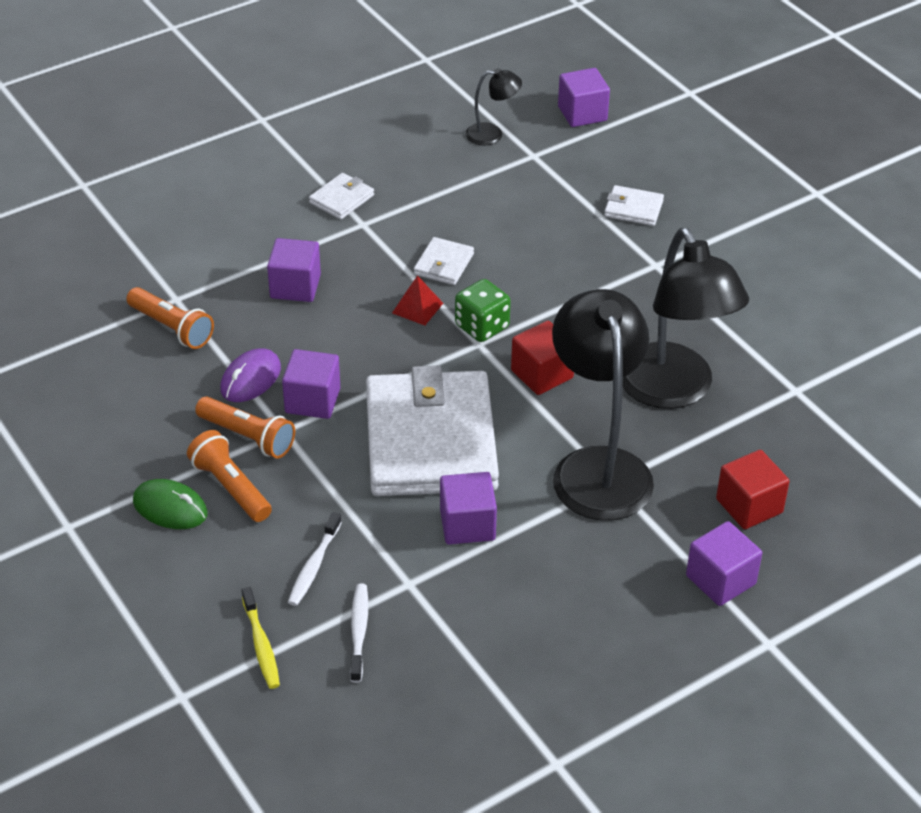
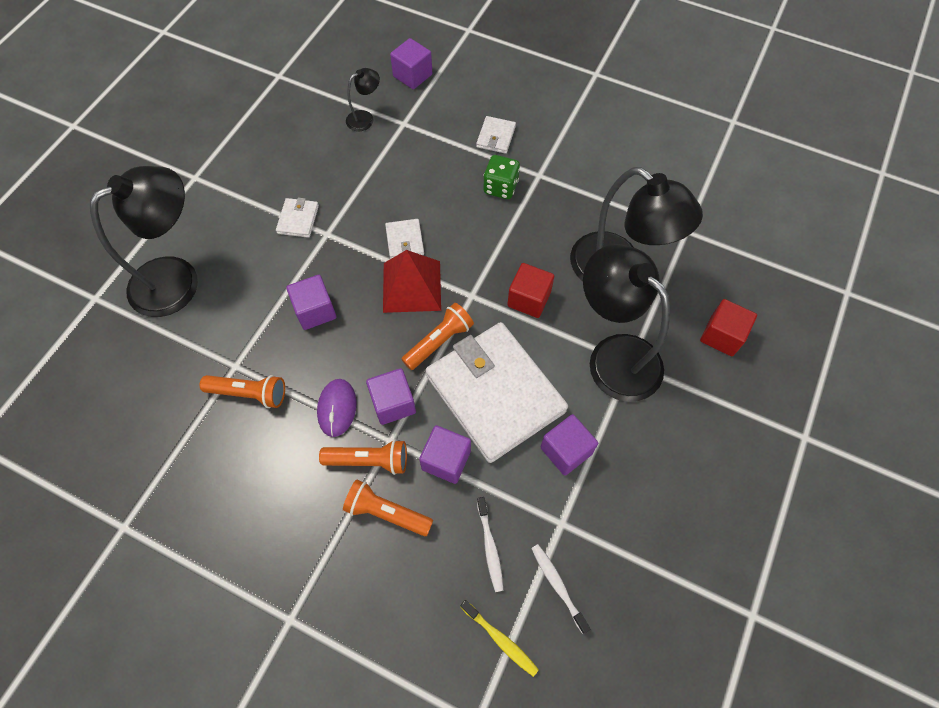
camera: 30 degrees left, 20 degrees up
(170, 508) = (355, 556): green mouse -> none
(176, 201) = (178, 279): none -> black lamp
(407, 369) = (439, 341): none -> orange flashlight
(417, 308) = (411, 286): red pyramid -> red pyramid, size x1.97
(482, 327) = (464, 280): green dice -> green dice (500, 187)
(633, 209) = (496, 137): white wallet -> white wallet turned 60 degrees counterclockwise
(720, 580) = (745, 404): purple cube -> purple cube (446, 460)

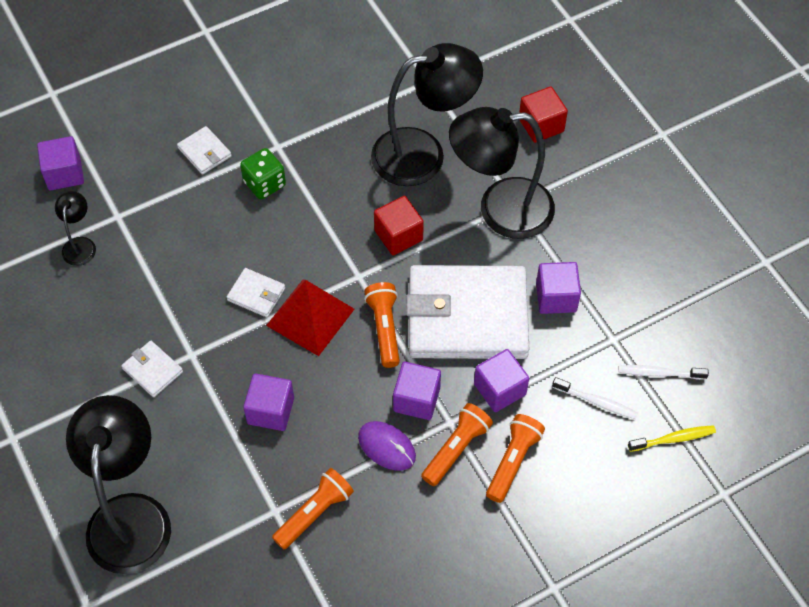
camera: 55 degrees left, 5 degrees down
(386, 512) = (513, 461): orange flashlight -> orange flashlight turned 150 degrees clockwise

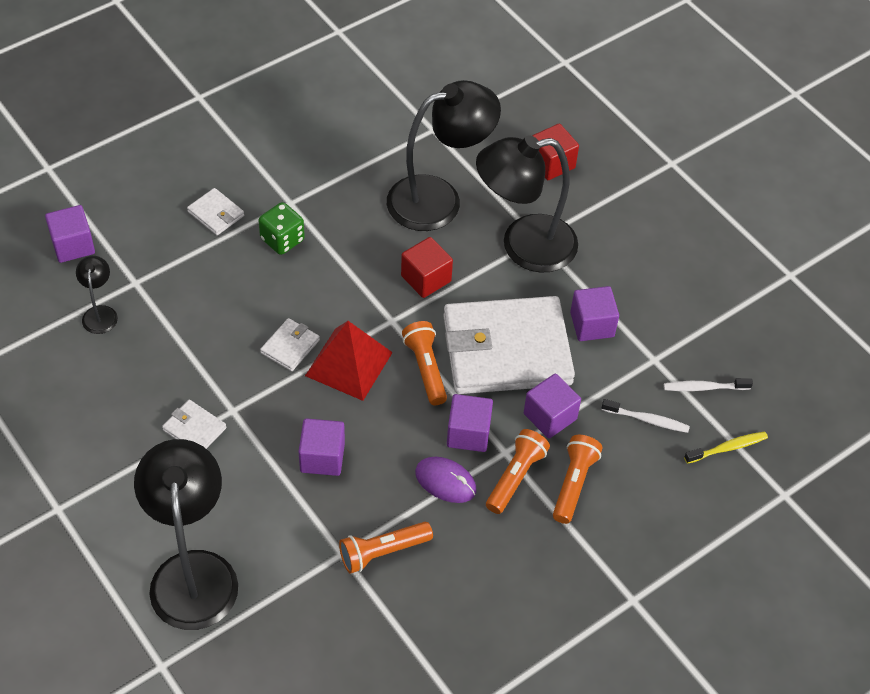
camera: 10 degrees left, 5 degrees down
(256, 294) = (290, 346): white wallet -> white wallet turned 75 degrees counterclockwise
(315, 513) = (382, 552): orange flashlight -> orange flashlight turned 150 degrees counterclockwise

